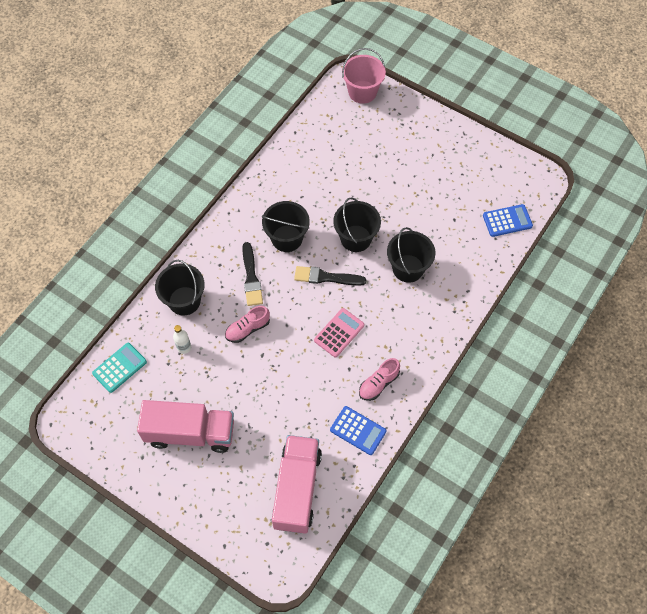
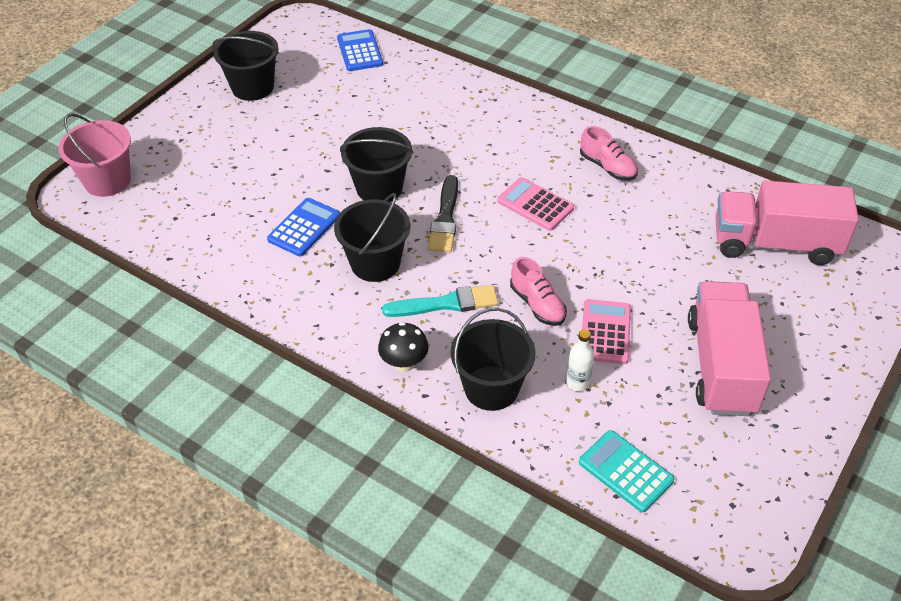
camera: 90 degrees left, 15 degrees down
(206, 256) = (404, 363): none -> black mushroom
(222, 367) = (605, 332): none -> pink calculator
(251, 277) = (446, 303): black brush -> turquoise brush
(358, 430) = (678, 186): blue calculator -> blue calculator (304, 227)
(408, 268) = (430, 138): black bucket -> black bucket (252, 87)

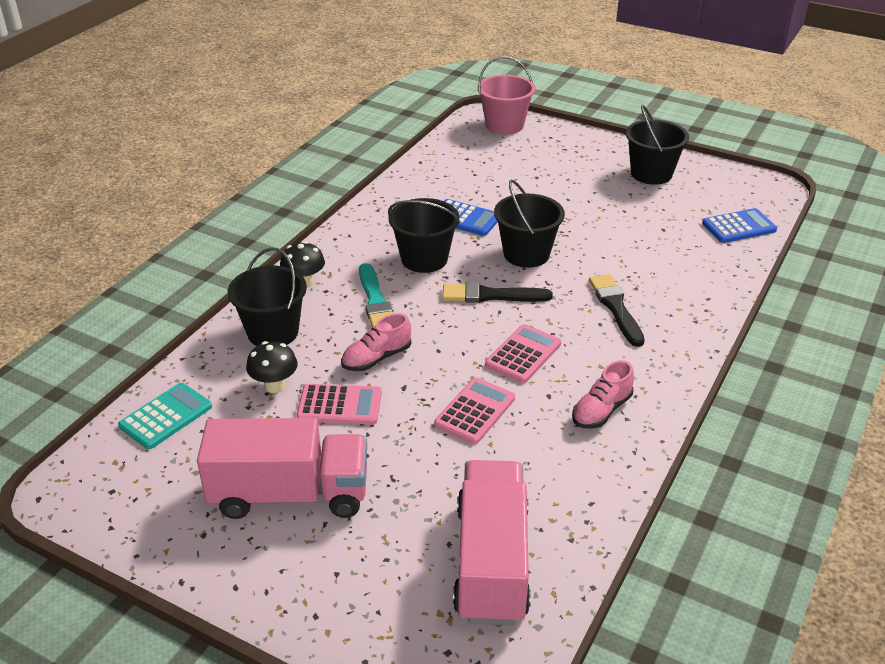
camera: 85 degrees right, 10 degrees down
(472, 141) = (616, 307): none -> black brush
(577, 383) = (274, 386): white bottle -> black mushroom
(611, 241) = (475, 411): none -> pink calculator

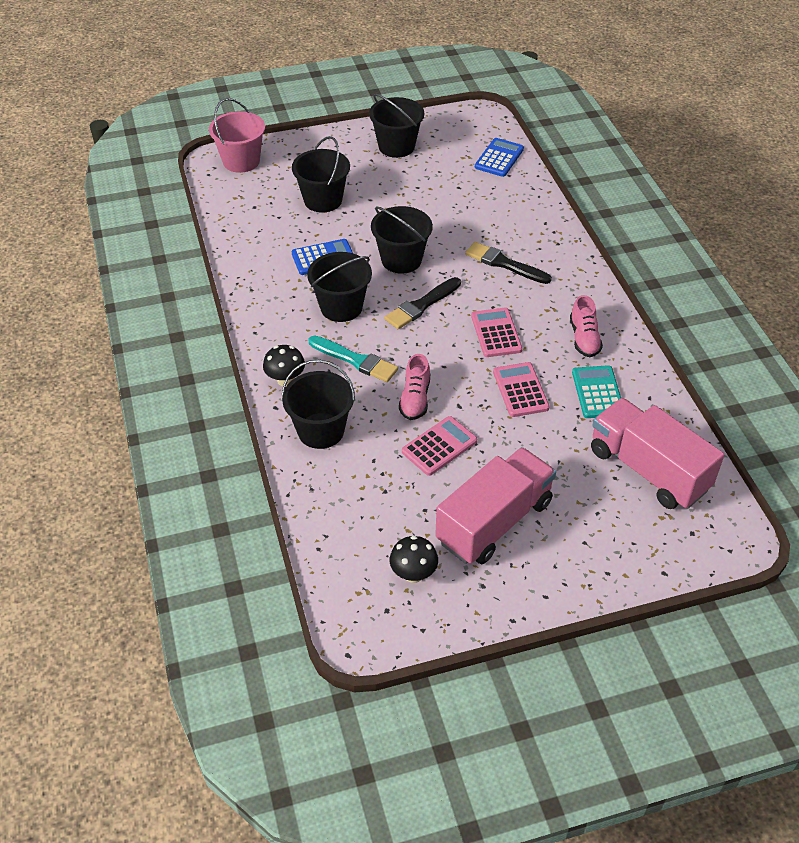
camera: 45 degrees left, 10 degrees up
(166, 416) = (342, 539): turquoise calculator -> turquoise calculator (597, 392)
(274, 386) = (380, 465): black mushroom -> black mushroom (413, 574)
(527, 180) = (323, 200): none -> black bucket

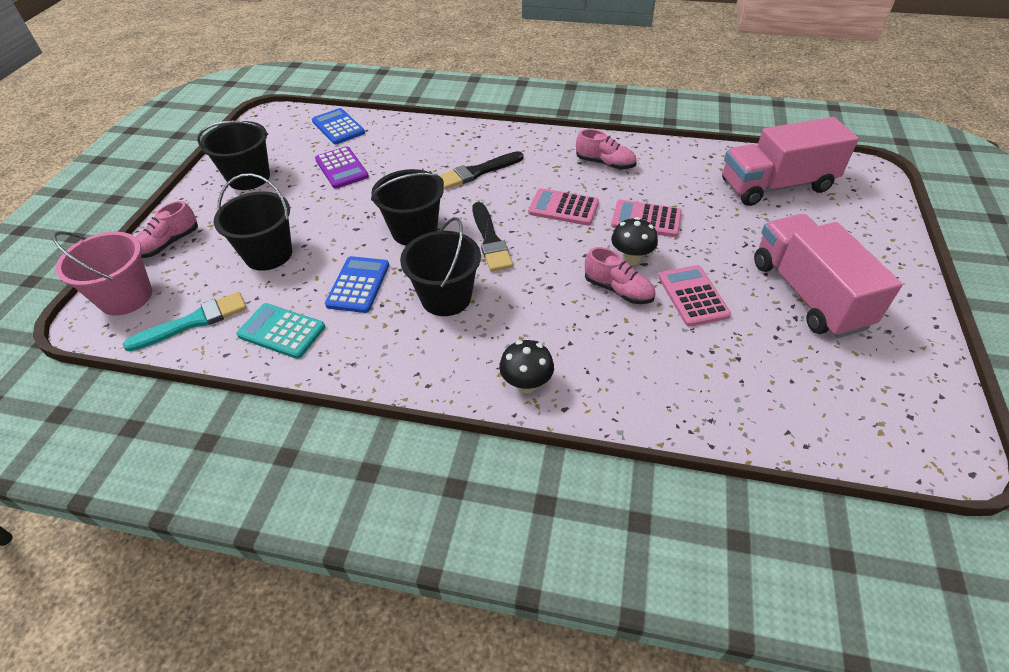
camera: 60 degrees left, 0 degrees up
(300, 150) = (168, 244): none -> pink shoe
(321, 431) = (624, 380): black bucket -> none
(355, 360) = (534, 314): turquoise brush -> turquoise brush (193, 322)
(413, 574) = (863, 377): black mushroom -> black mushroom (631, 258)
(446, 187) = (342, 168): none -> purple calculator
(597, 392) = (674, 179): turquoise calculator -> turquoise calculator (281, 331)

